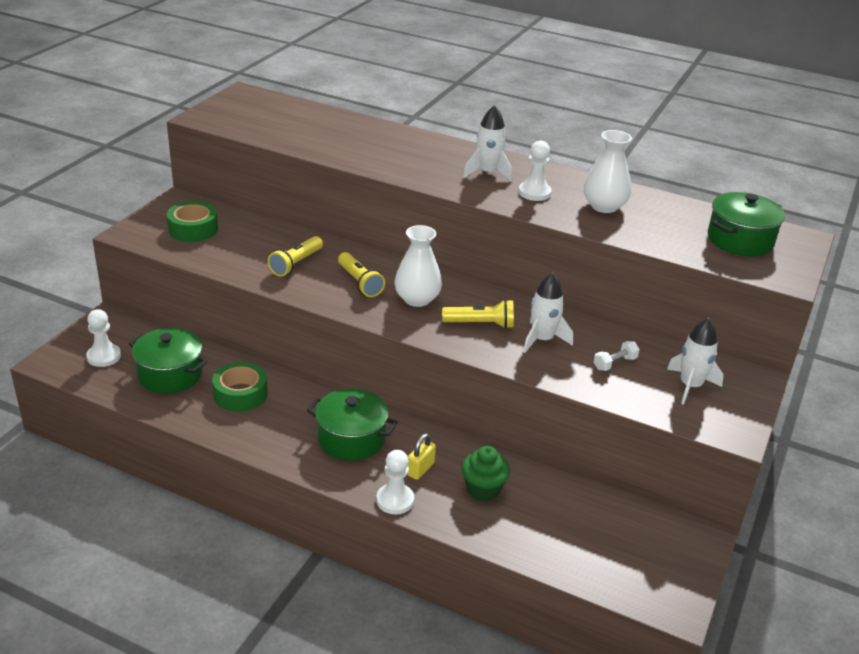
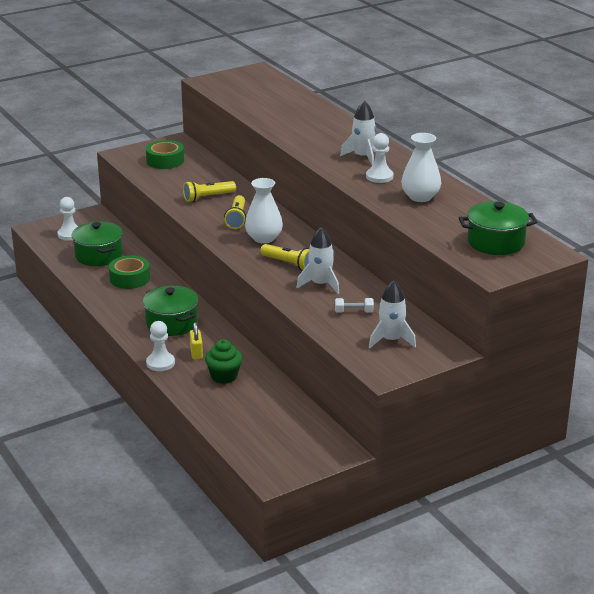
camera: 35 degrees right, 5 degrees down
(420, 469) = (196, 353): yellow padlock -> yellow padlock turned 75 degrees counterclockwise

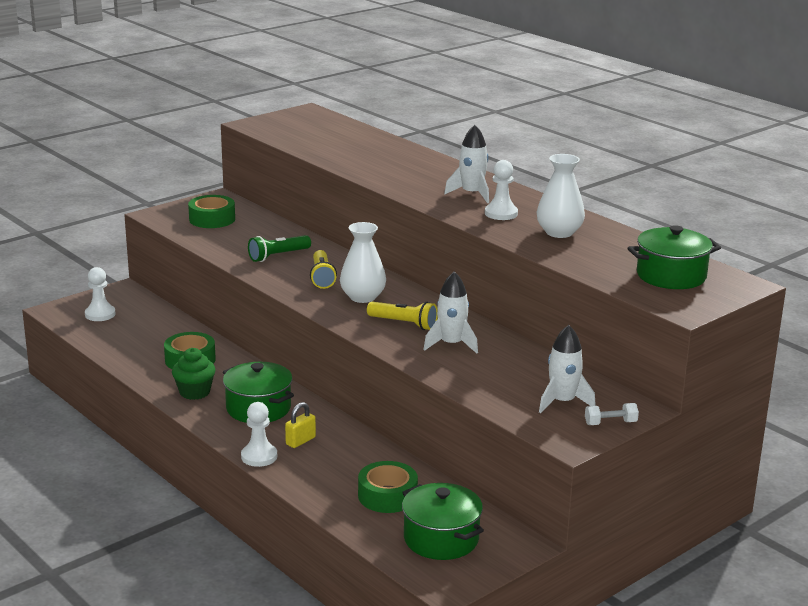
camera: 10 degrees left, 5 degrees down
(98, 255) = (143, 336): green pot -> green pot (441, 539)
(196, 353) = (300, 441): yellow padlock -> yellow padlock turned 60 degrees clockwise
(208, 197) = (278, 256): yellow flashlight -> green flashlight
(224, 376) = (344, 466): green cupcake -> green cupcake (194, 392)
(250, 403) = (387, 496): none -> green tape
(354, 312) = (504, 373): white dumbbell -> white dumbbell (610, 423)

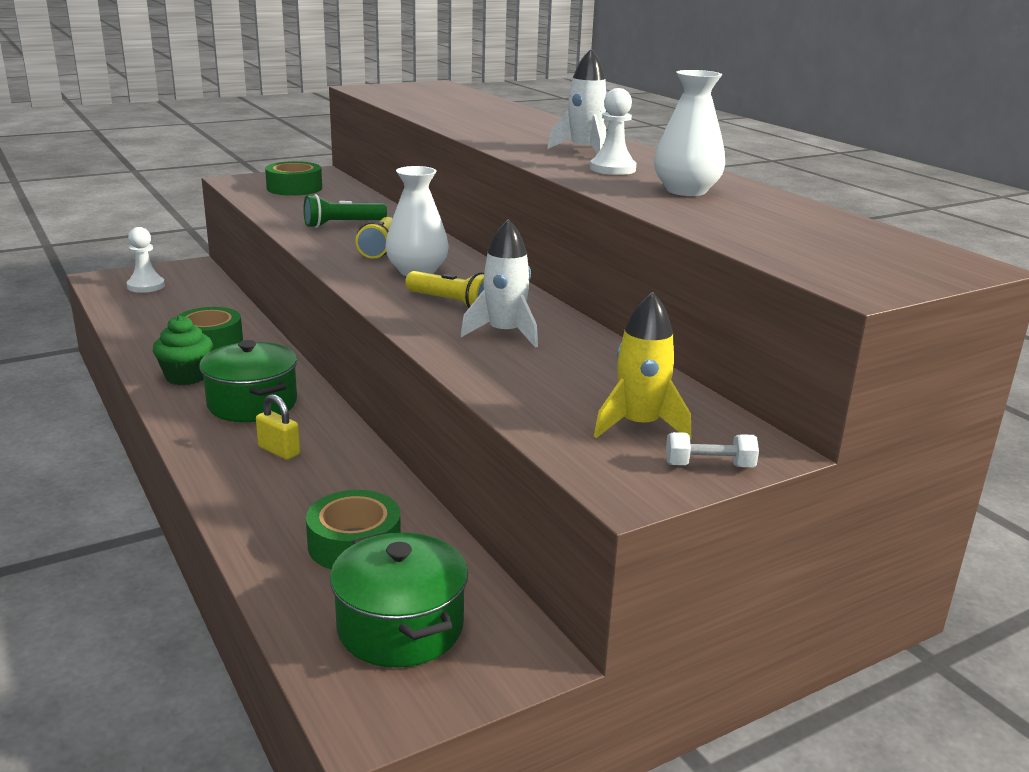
camera: 10 degrees right, 0 degrees up
(259, 456) = (208, 465): white pawn -> none
(300, 441) = (279, 451): yellow padlock -> yellow padlock turned 75 degrees clockwise
(562, 402) = (639, 425): white rocket -> yellow rocket
(671, 276) = (845, 246): green pot -> none

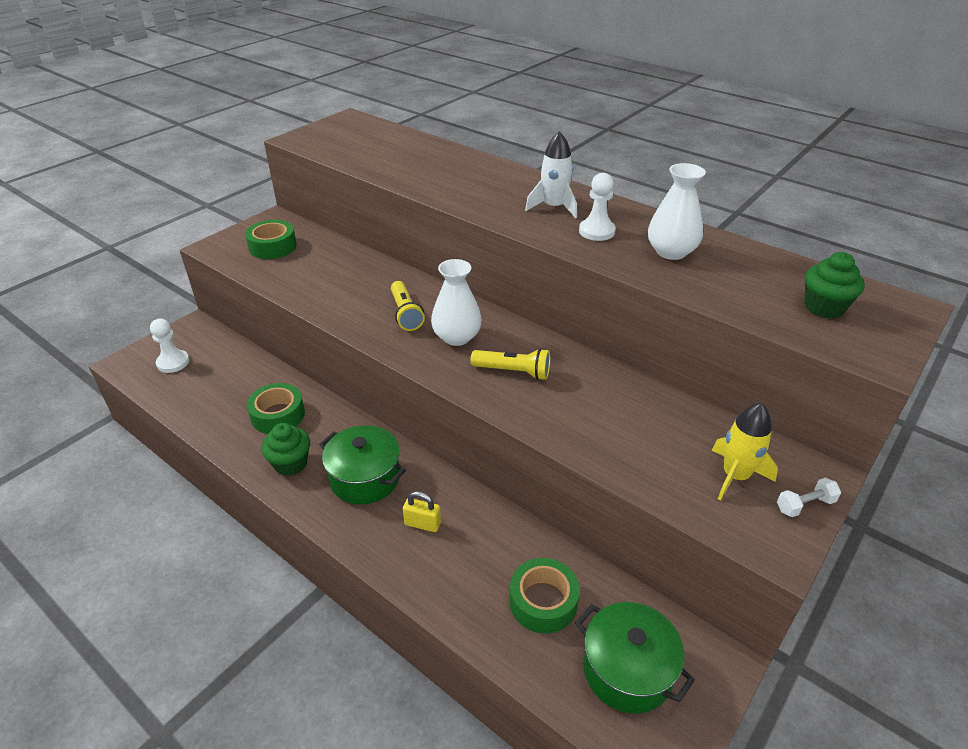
camera: 20 degrees left, 15 degrees up
(342, 224) = (352, 289): green flashlight -> none
(504, 333) = (575, 397): white rocket -> none
(836, 247) = (824, 307): none -> green cupcake

